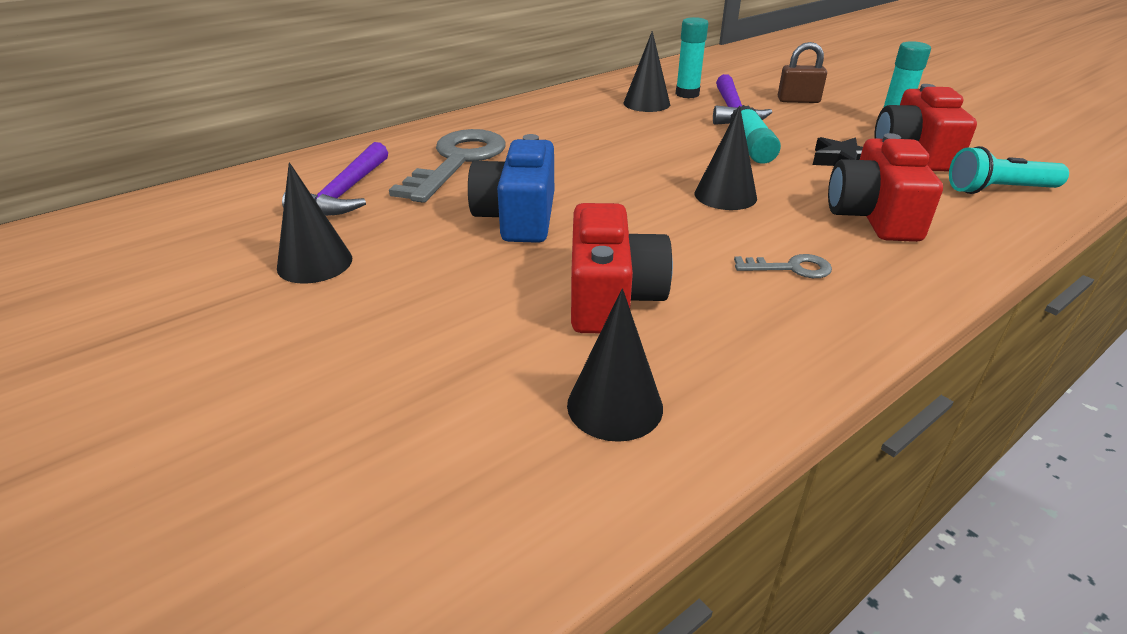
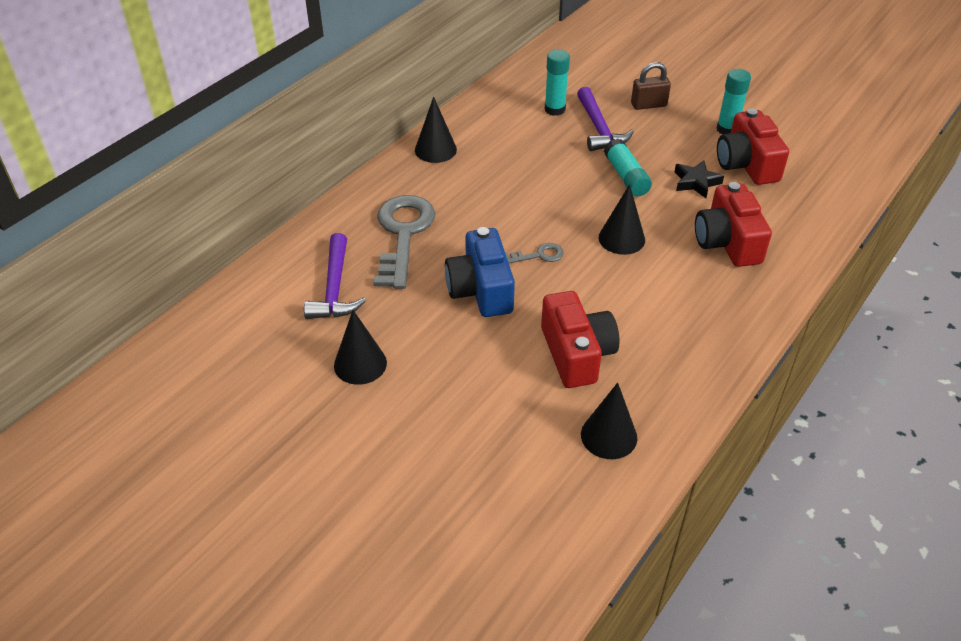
camera: 15 degrees left, 10 degrees up
(646, 103) = (525, 129): black cone -> black cone (435, 150)
(791, 268) = (683, 305): grey key -> grey key (539, 255)
(998, 190) = (808, 198): turquoise flashlight -> none

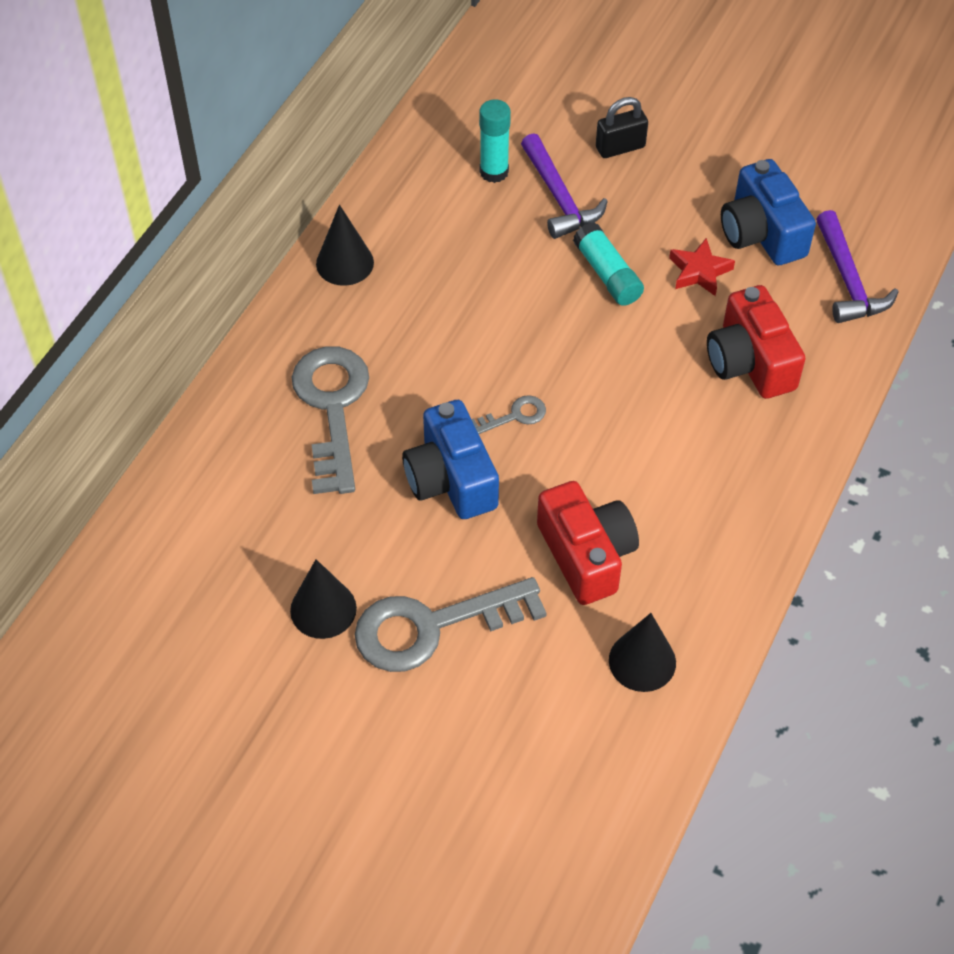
camera: 10 degrees left, 10 degrees up
(335, 288) = (263, 503): purple hammer -> purple hammer (848, 280)
(442, 387) = (432, 626): none -> grey key
(621, 238) = (616, 375): black cone -> none
(648, 105) = (620, 147): brown padlock -> black padlock
(696, 182) = (699, 271): black star -> red star
(727, 129) = (730, 177): turquoise glue stick -> none
(746, 164) = (761, 233): red camera -> blue camera

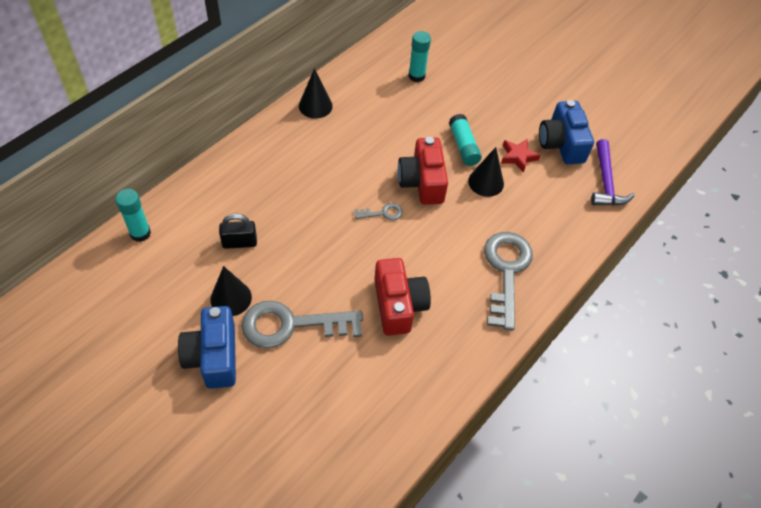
camera: 10 degrees right, 0 degrees up
(139, 544) = (140, 233): none -> turquoise glue stick
(332, 408) = (279, 183): grey key -> grey key (506, 271)
(451, 479) = (333, 240): blue camera -> blue camera (213, 356)
(559, 197) = (449, 98): purple hammer -> none
(620, 147) = (493, 79): black padlock -> black padlock (239, 242)
(642, 661) = (411, 379): black cone -> black cone (486, 182)
(750, 362) = (533, 215): red camera -> red camera (422, 182)

